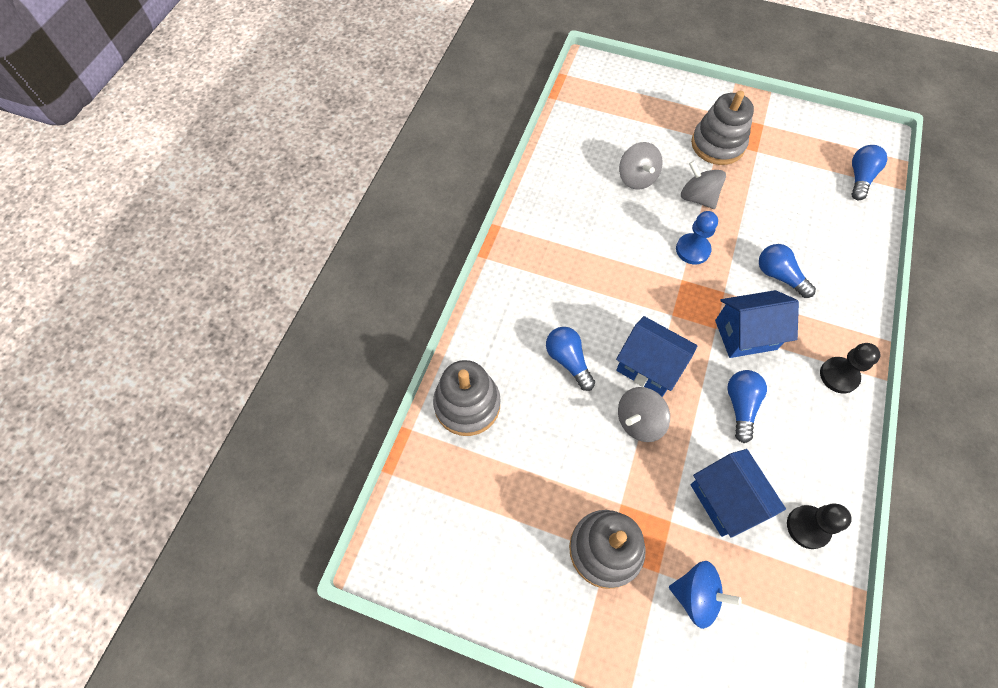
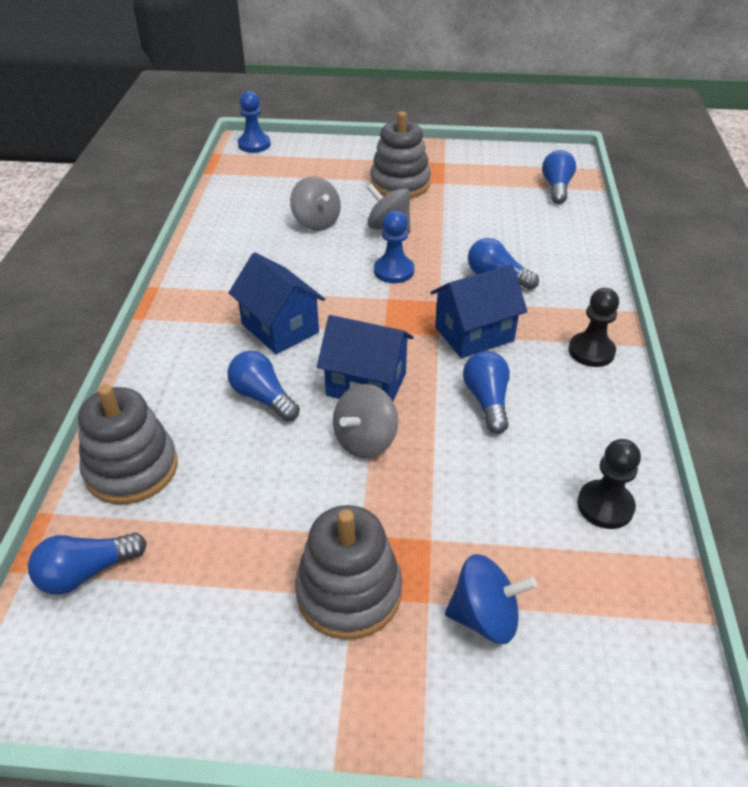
camera: 15 degrees left, 20 degrees down
(431, 486) = (86, 572): none -> blue light bulb
(596, 69) = (254, 145): none -> blue pawn
(726, 500) = (495, 499): blue house -> blue house (280, 328)

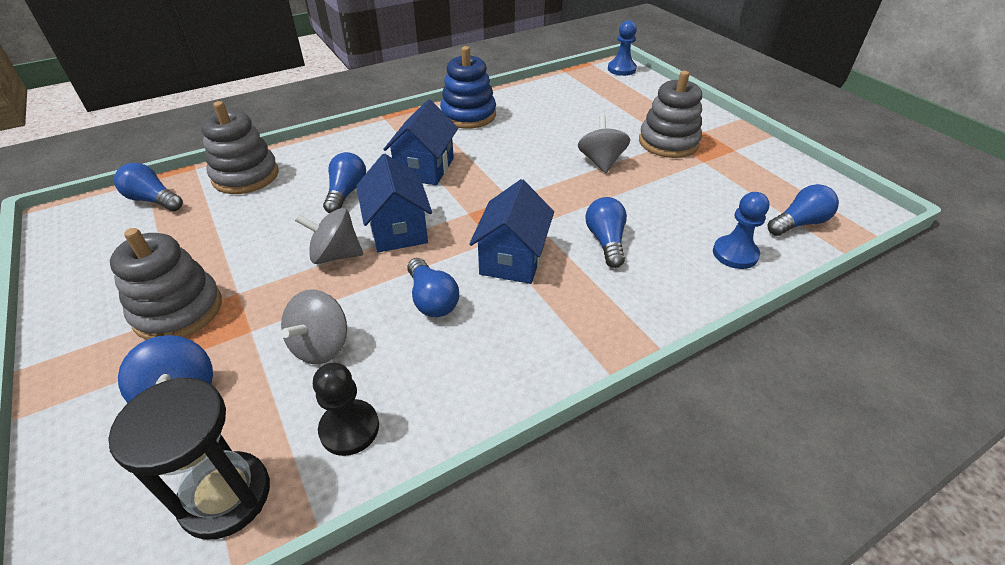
camera: 55 degrees right, 0 degrees up
(215, 262) = (468, 115): none -> blue stacking toy
(316, 222) = (564, 130): grey spinning top -> grey spinning top (321, 345)
(394, 271) = (547, 187): blue pawn -> blue pawn (735, 254)
(474, 334) = (512, 259): blue house -> blue house turned 75 degrees clockwise
(487, 401) = (432, 299): blue light bulb -> blue light bulb turned 105 degrees clockwise
(591, 351) = (563, 341): black pawn -> none
(632, 609) = (225, 496): none -> black hourglass

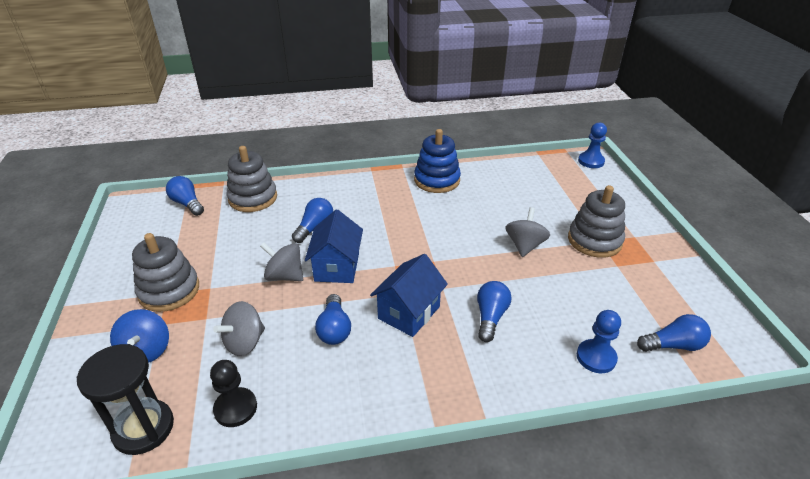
camera: 20 degrees right, 5 degrees down
(425, 168) = (381, 220): blue house -> none

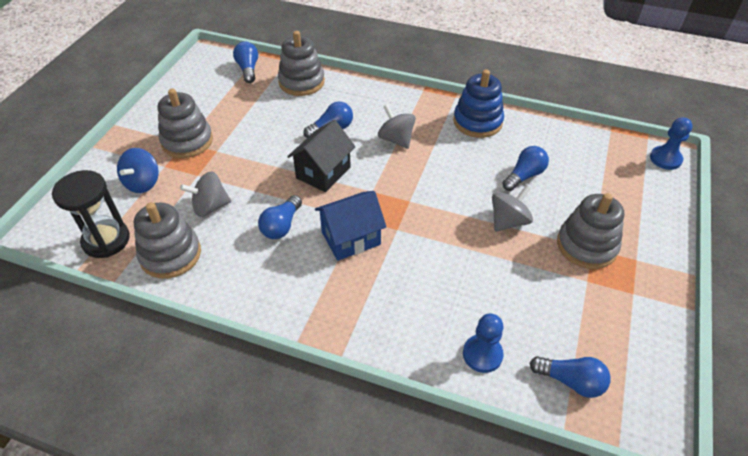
camera: 30 degrees right, 10 degrees up
(235, 408) = (170, 255): black pawn -> grey stacking toy
(285, 276) = (277, 164): grey spinning top -> grey spinning top (396, 139)
(337, 267) = (323, 172): blue house -> black house
(490, 317) = (417, 274): blue light bulb -> blue light bulb (524, 176)

